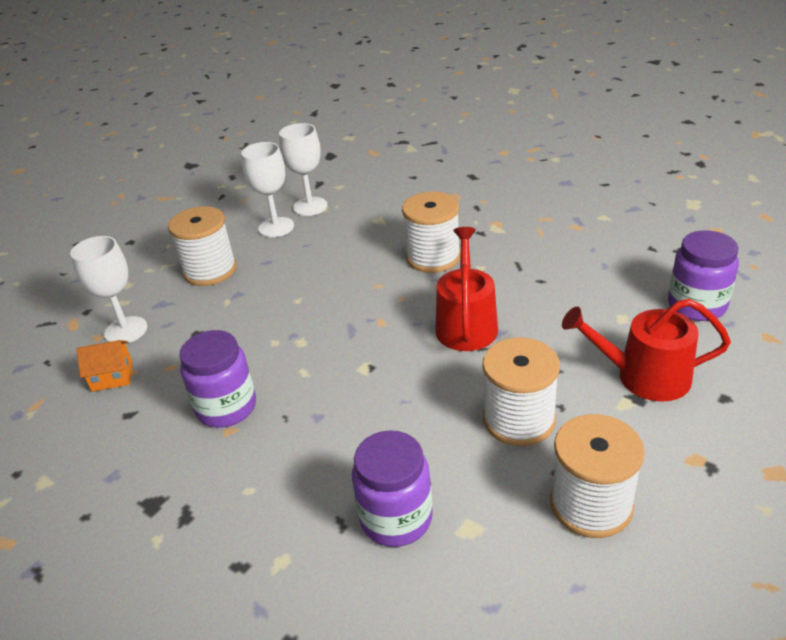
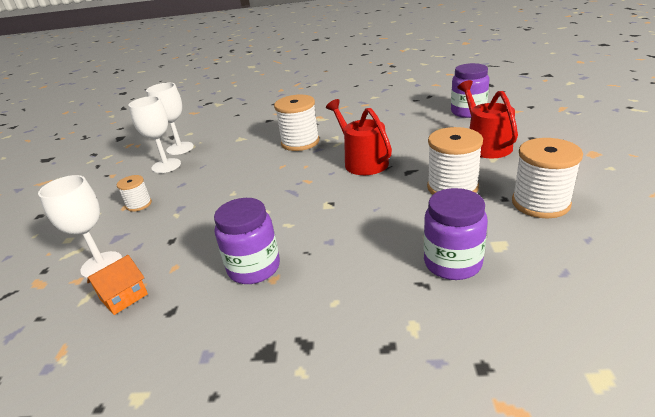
camera: 35 degrees left, 5 degrees down
(210, 270) = (139, 204): white spool -> white spool, size x0.54
(644, 376) = (485, 145): red watering can -> red watering can turned 105 degrees clockwise

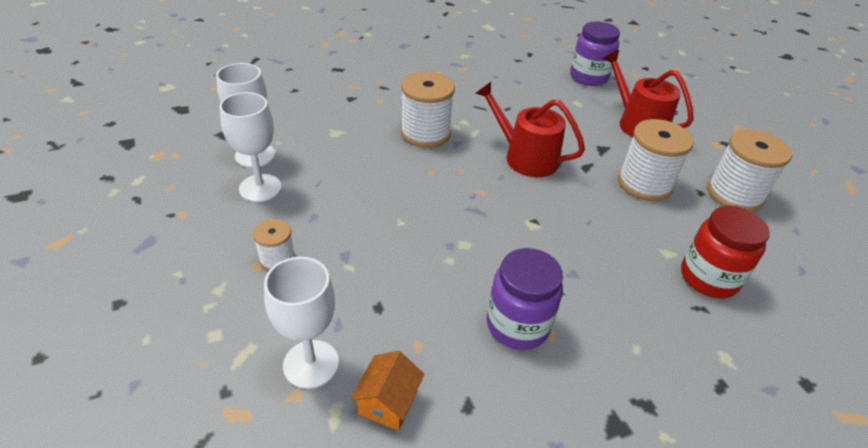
camera: 30 degrees left, 10 degrees up
(452, 263) = (708, 278): purple jar -> red jar

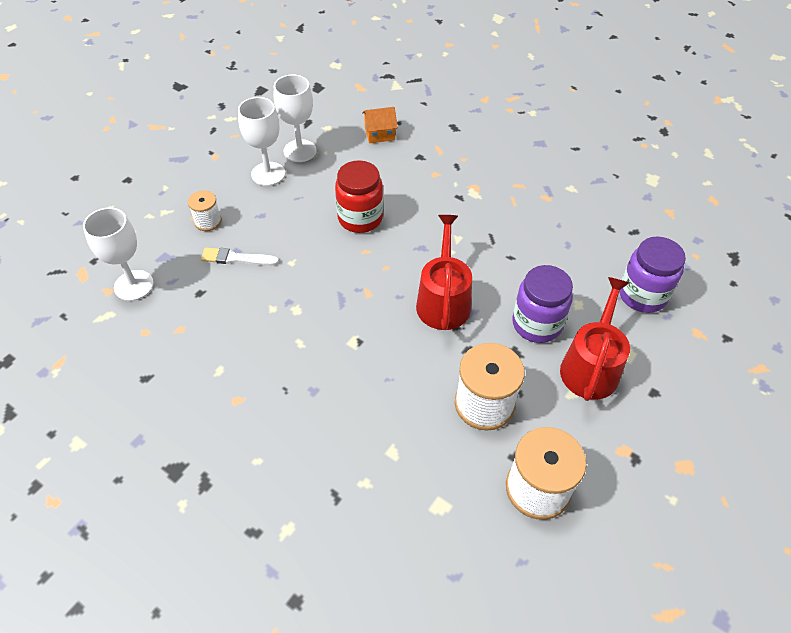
camera: 60 degrees right, 10 degrees up
(356, 258) = (236, 258): none -> white brush
(388, 402) = (126, 336): orange house -> orange house (380, 134)
(425, 133) = (415, 223): white spool -> none
(517, 325) = (233, 376): purple jar -> purple jar (536, 324)
(708, 278) = (381, 494): red jar -> red jar (360, 218)

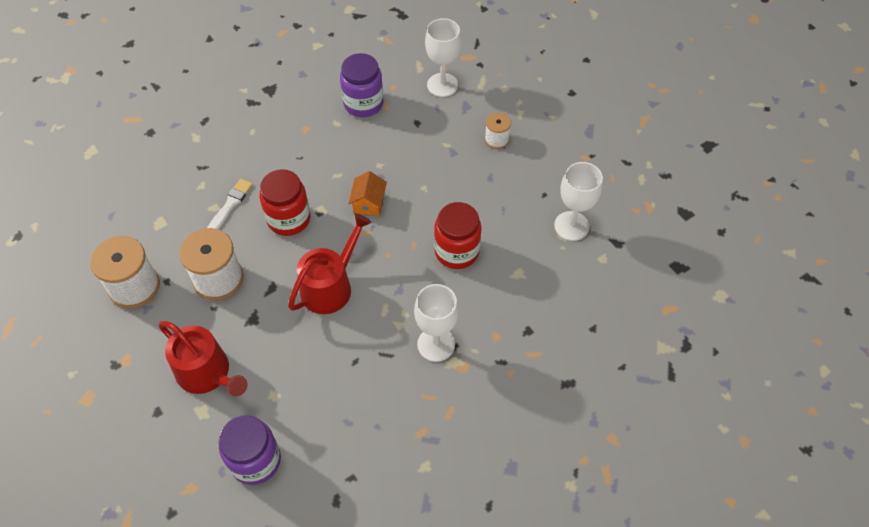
camera: 110 degrees right, 5 degrees up
(236, 258) = (444, 151): white brush -> white brush (230, 205)
(268, 174) = (545, 193): white goblet -> white goblet (436, 344)
(378, 367) = (289, 219): none -> red jar
(380, 134) = (578, 304): orange house -> orange house (368, 203)
(443, 301) = (330, 286): red watering can -> red watering can turned 75 degrees counterclockwise
(536, 324) = (270, 350): purple jar -> purple jar (363, 103)

